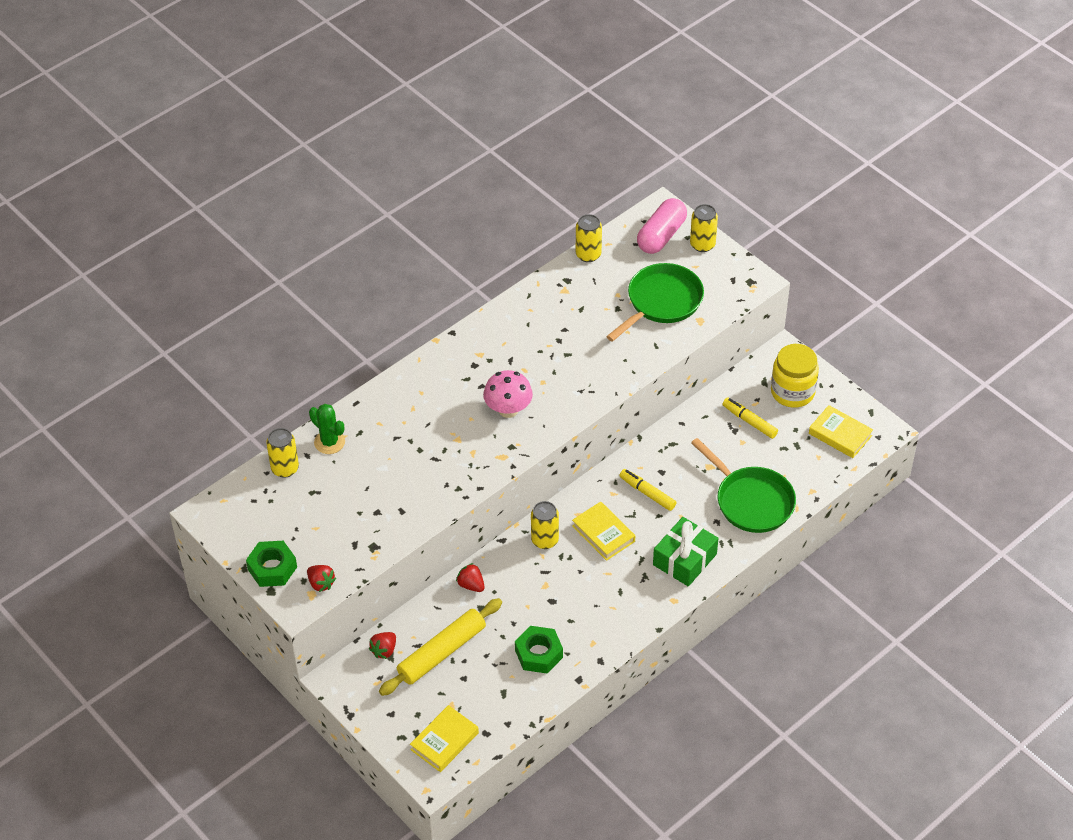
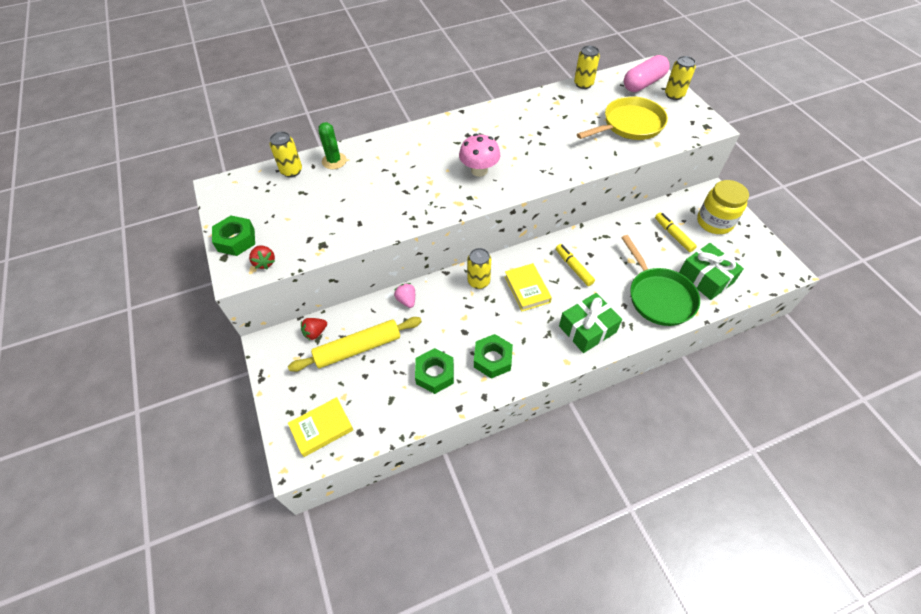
camera: 20 degrees right, 5 degrees up
(471, 585) = (406, 300): red strawberry -> pink strawberry
(594, 621) = (492, 359): none -> green nut
(661, 302) = (629, 125): green pan -> yellow pan
(797, 465) = (705, 278): none -> green gift
(840, 434) = (748, 263): yellow book -> none

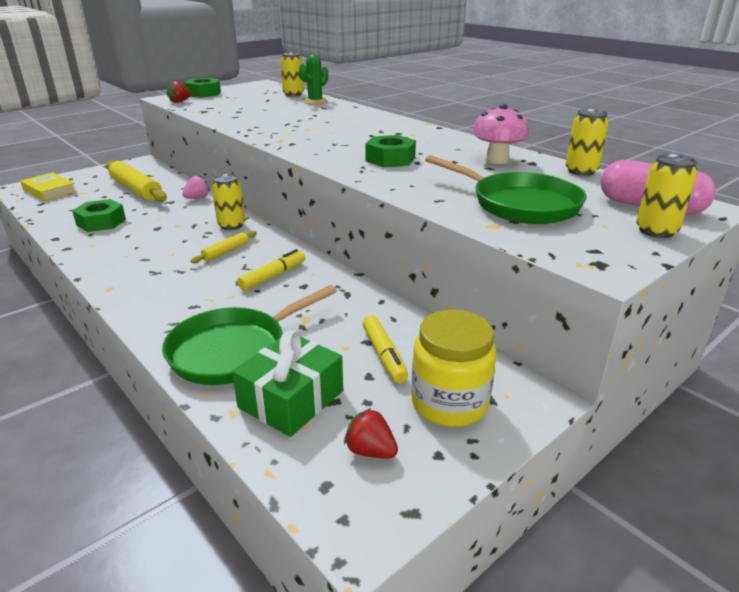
camera: 70 degrees right, 25 degrees down
(315, 333) = (154, 173): red strawberry -> red strawberry (370, 451)
(479, 170) = (339, 142): pink mushroom -> pink mushroom (497, 160)
(492, 359) = (117, 246): green nut -> green nut (390, 159)
(527, 289) = (226, 251): yellow book -> yellow rolling pin
(587, 329) = (163, 297): green gift -> none
(629, 125) = (519, 204): yellow pan -> green pan
(673, 235) = (384, 355): yellow marker -> yellow marker turned 120 degrees clockwise

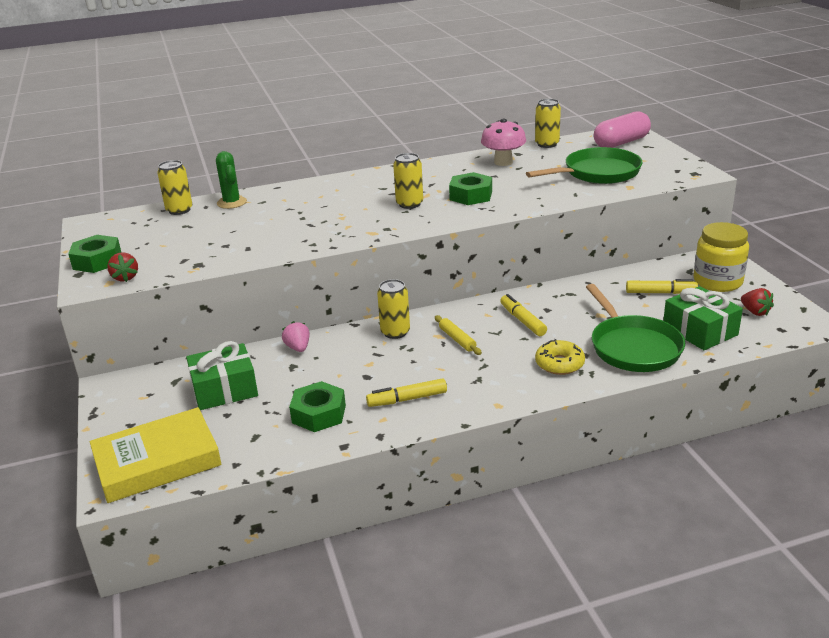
camera: 65 degrees left, 0 degrees up
(50, 190) = (157, 461): yellow book -> yellow book, size x1.56
(121, 248) = (407, 399): none -> yellow marker
(136, 189) = (224, 389): yellow rolling pin -> green gift
(188, 308) = (559, 364): none -> yellow donut
(370, 451) = (755, 312): red strawberry -> red strawberry turned 90 degrees counterclockwise
(656, 231) = (658, 151): yellow can -> yellow can (409, 204)

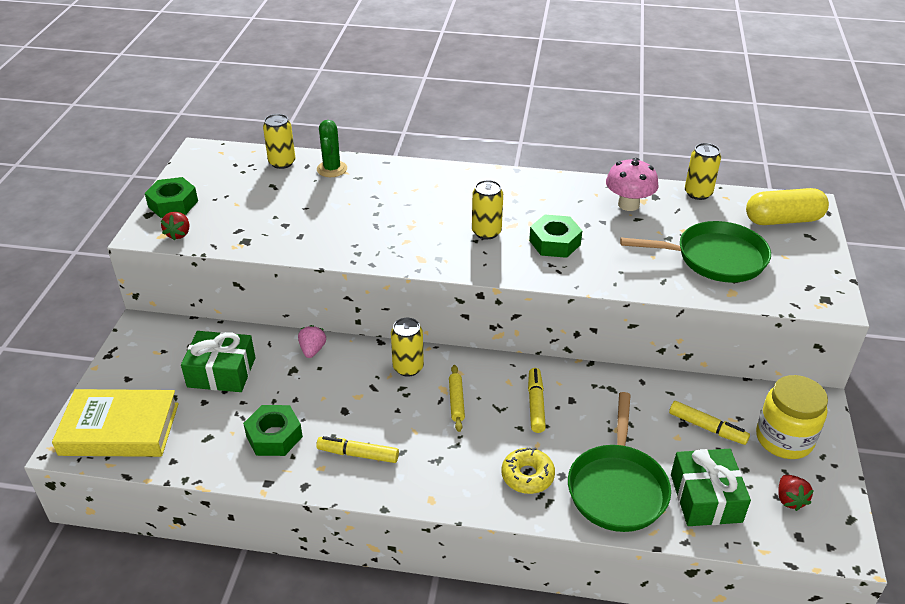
camera: 25 degrees right, 10 degrees up
(621, 143) = (783, 220): pink capsule -> yellow capsule

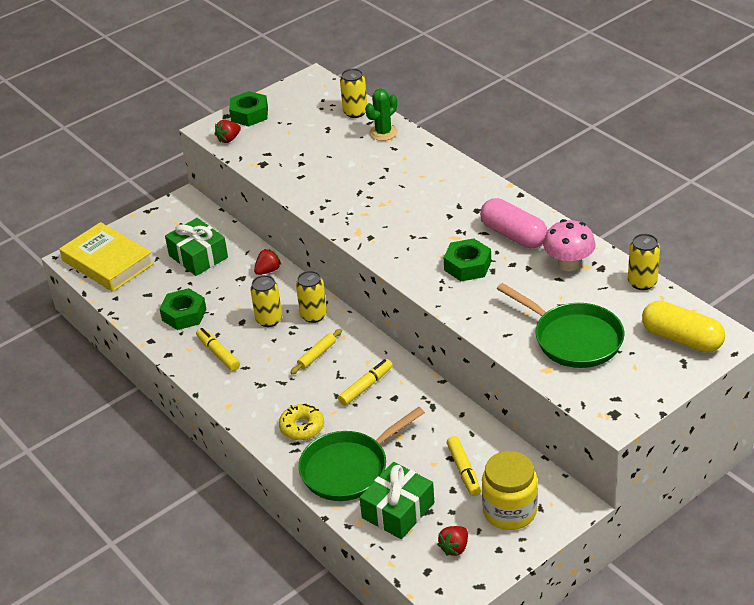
camera: 45 degrees right, 0 degrees up
(312, 350) = (268, 271): pink strawberry -> red strawberry
(486, 232) = (429, 234): yellow can -> yellow can (269, 320)
(556, 202) = (513, 235): none -> pink capsule

